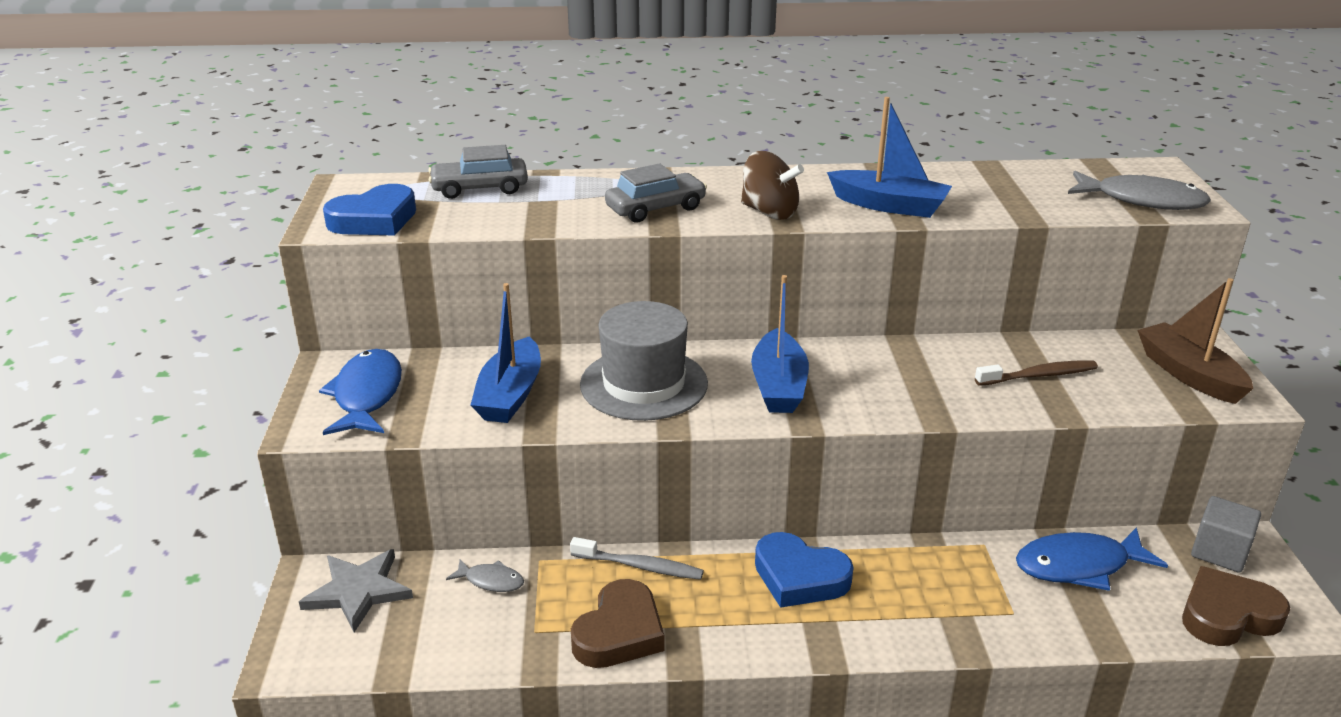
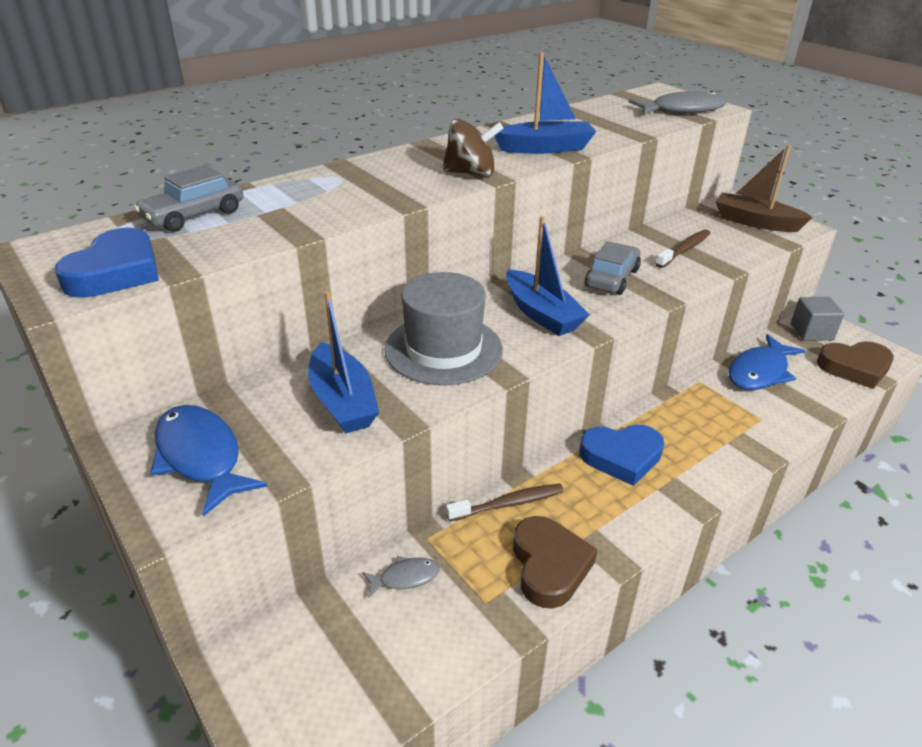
camera: 35 degrees left, 5 degrees up
(358, 591) = (292, 653): grey star -> none
(640, 566) = (509, 504): grey toothbrush -> brown toothbrush
(655, 208) = (379, 192): grey car -> grey car (611, 278)
(1227, 615) = (855, 368): brown heart -> brown heart turned 135 degrees counterclockwise

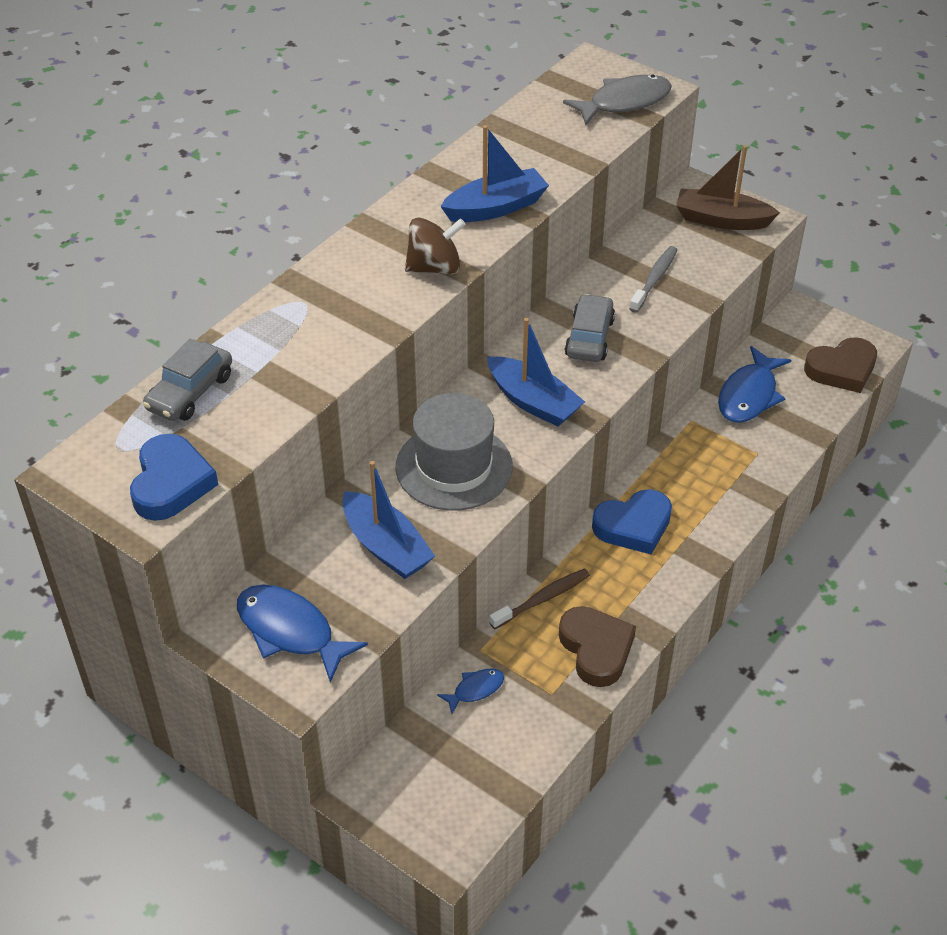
camera: 15 degrees left, 10 degrees up
(405, 577) = (475, 689): grey fish -> blue fish
(684, 249) = (654, 279): brown toothbrush -> grey toothbrush
(811, 332) = (796, 330): grey cube -> none

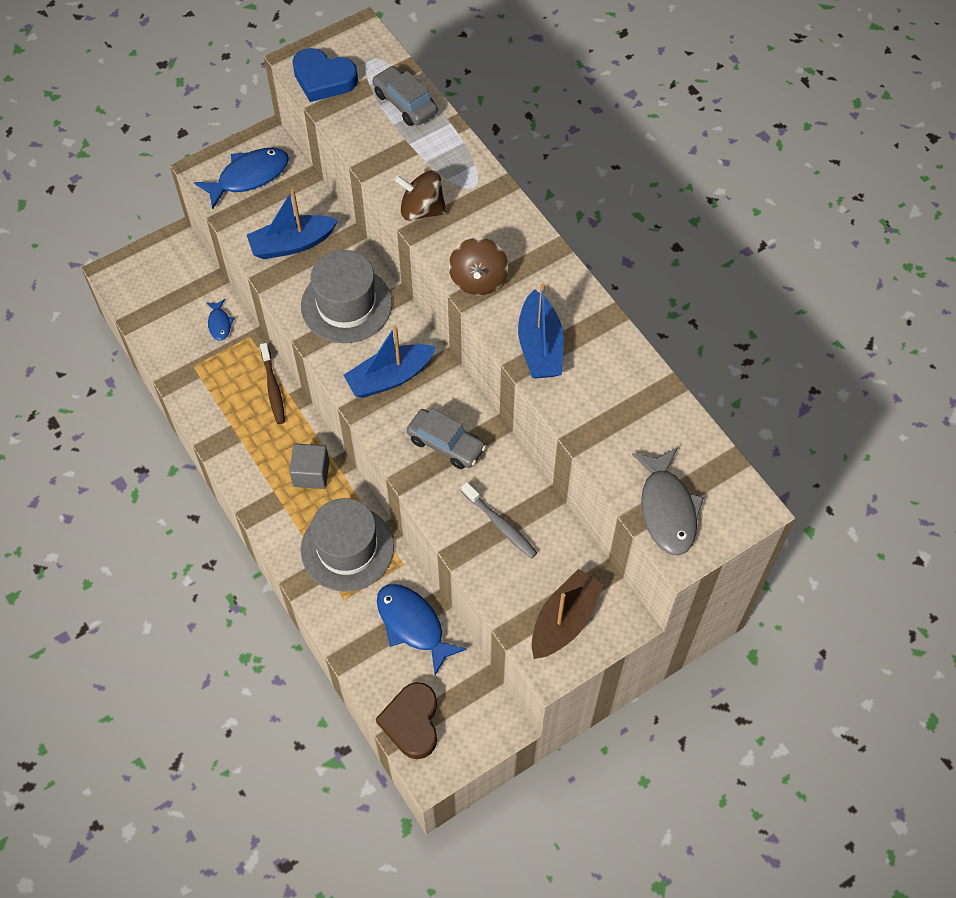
camera: 110 degrees right, 15 degrees up
(357, 334) = (422, 210): none -> brown spinning top
(596, 649) = (214, 406): brown heart -> none
(633, 526) = (311, 473): blue heart -> grey cube
(702, 468) = (347, 548): none -> grey hat

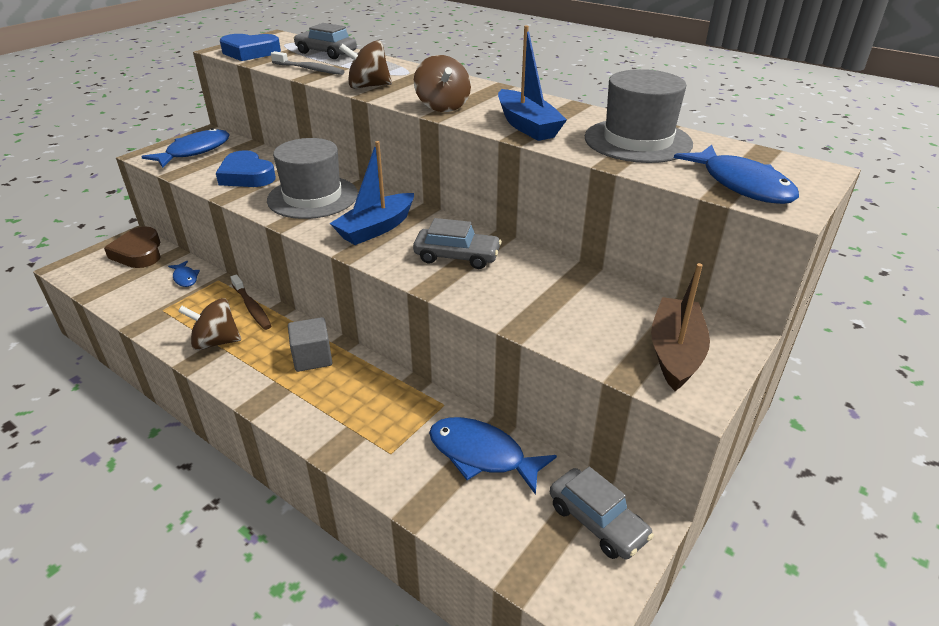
camera: 20 degrees left, 25 degrees down
(233, 426) = (216, 342): none -> brown spinning top
(292, 244) = (246, 176): blue boat -> blue heart
(347, 548) = (376, 407): grey hat -> grey hat (637, 141)
(412, 722) = (533, 556): brown heart -> brown heart (139, 253)
(471, 712) = (597, 521): none -> grey car
(500, 525) = (550, 297): grey toothbrush -> grey toothbrush (309, 69)
(667, 509) = (742, 185): grey fish -> blue fish

